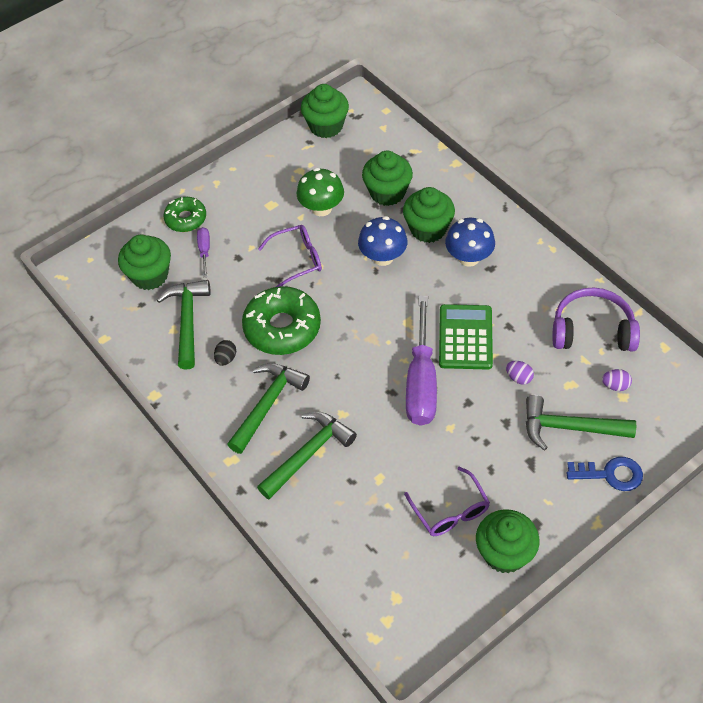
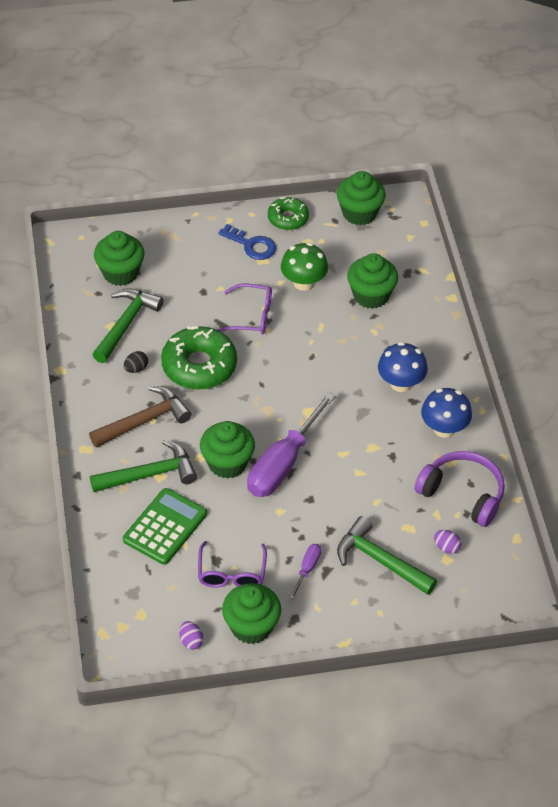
camera: 25 degrees right, 5 degrees down
(186, 219) = (182, 239): green donut -> green donut (288, 218)
(204, 251) = (179, 273): purple screwdriver -> purple screwdriver (307, 569)
(267, 405) = (144, 421): green hammer -> brown hammer
(383, 257) = (326, 348): blue mushroom -> blue mushroom (444, 428)
(428, 229) = (383, 343): green cupcake -> green cupcake (227, 463)
(465, 337) = (347, 447): green calculator -> green calculator (165, 527)
(519, 378) = (368, 501): purple egg -> purple egg (191, 641)
(610, 474) = (386, 613): blue key -> blue key (252, 245)

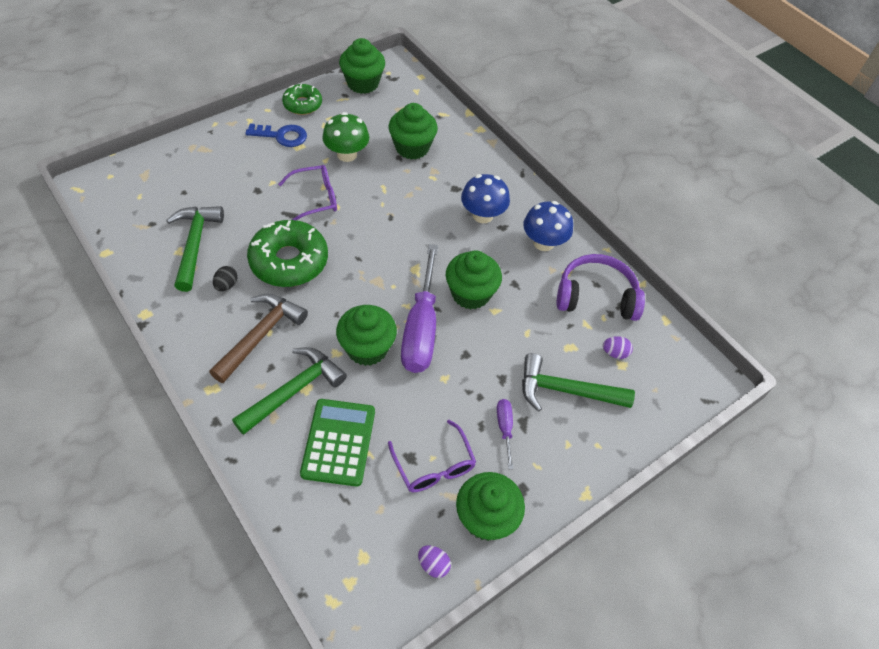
camera: 30 degrees left, 5 degrees up
(120, 273) = (166, 197): green cupcake -> green cupcake (470, 294)

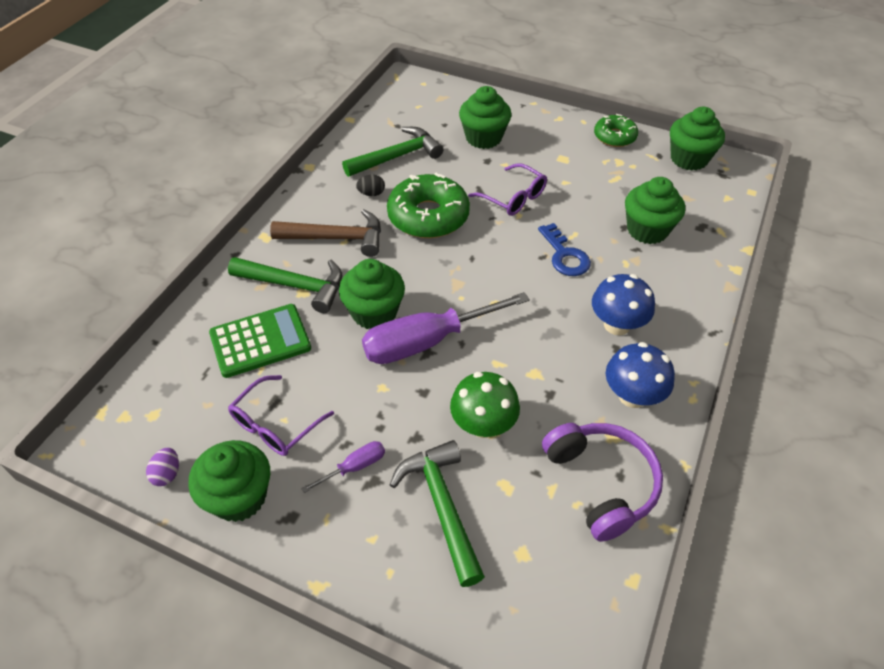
camera: 65 degrees right, 5 degrees down
(282, 136) = (563, 144): blue key -> blue key (565, 255)
(347, 154) = (587, 191): green mushroom -> green mushroom (483, 425)
(470, 294) = (503, 361): green cupcake -> green cupcake (483, 138)
(615, 353) = (533, 538): purple egg -> none

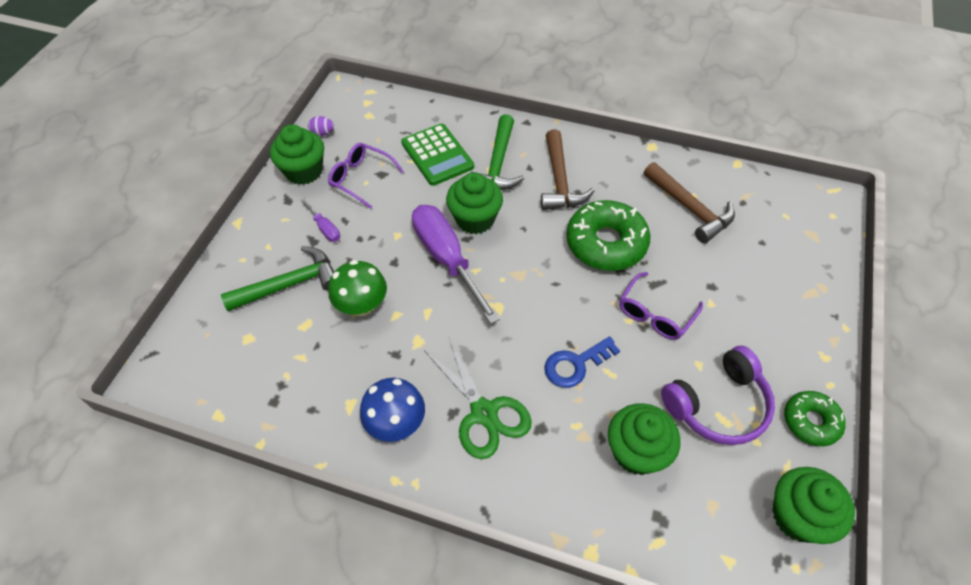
camera: 85 degrees right, 5 degrees up
(371, 194) = (626, 196): black egg -> none
(397, 157) = (689, 208): green hammer -> brown hammer
(483, 138) = (751, 280): green cupcake -> none
(601, 483) = (305, 394): purple headphones -> purple headphones (718, 405)
(617, 325) = (484, 412): blue mushroom -> green scissors

